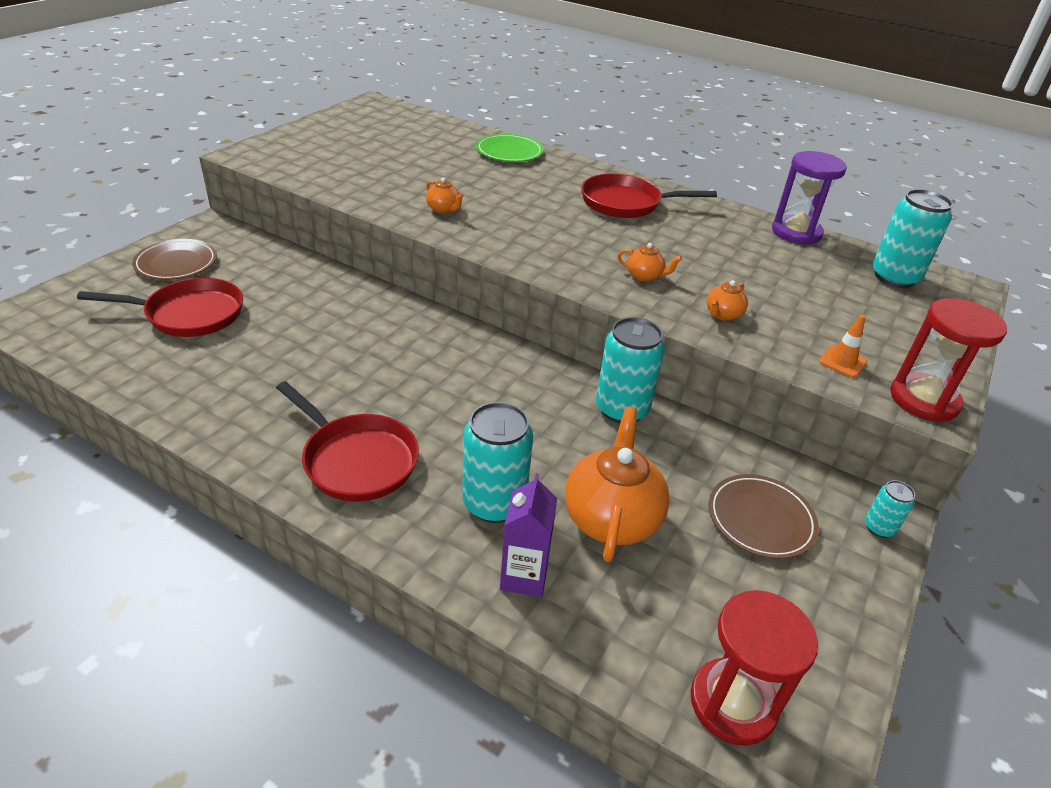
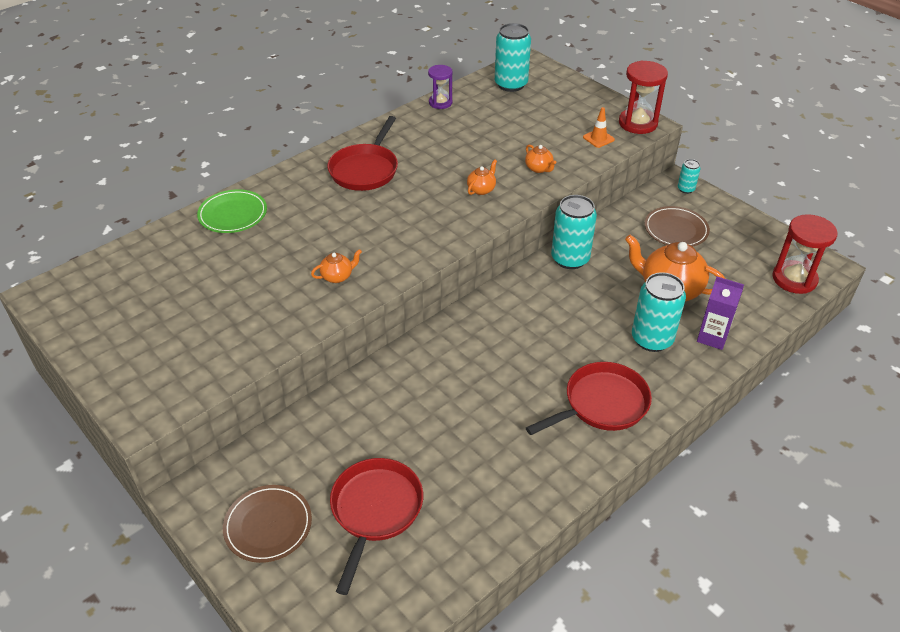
camera: 70 degrees left, 5 degrees up
(796, 232) = (440, 103): purple hourglass -> purple hourglass, size x0.63

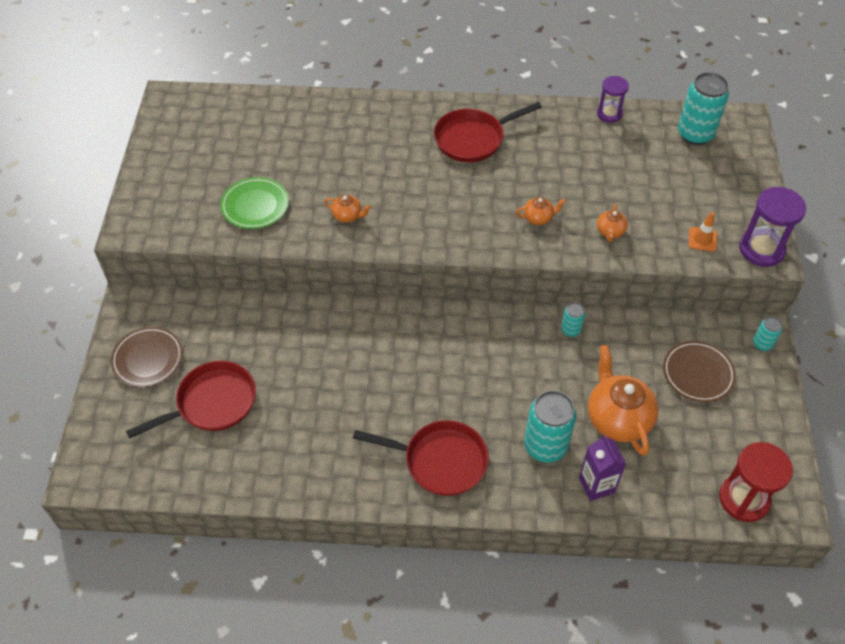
camera: 45 degrees right, 10 degrees up
(233, 214) = (340, 115): green plate -> green plate (255, 205)
(570, 259) = (571, 330): turquoise can -> turquoise can, size x0.50
(638, 123) = (761, 249): red hourglass -> purple hourglass

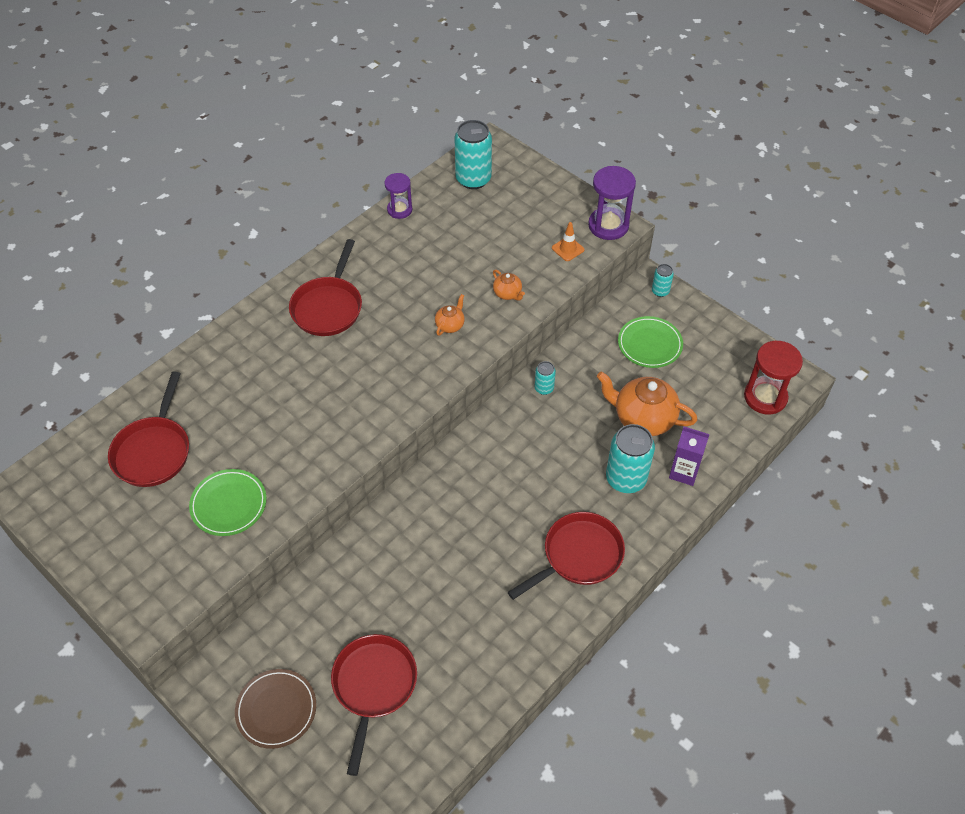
camera: 50 degrees left, 0 degrees up
(258, 138) = (154, 451): none -> red pan
(348, 216) = (314, 445): orange teapot -> none
(698, 373) = (649, 344): brown plate -> green plate

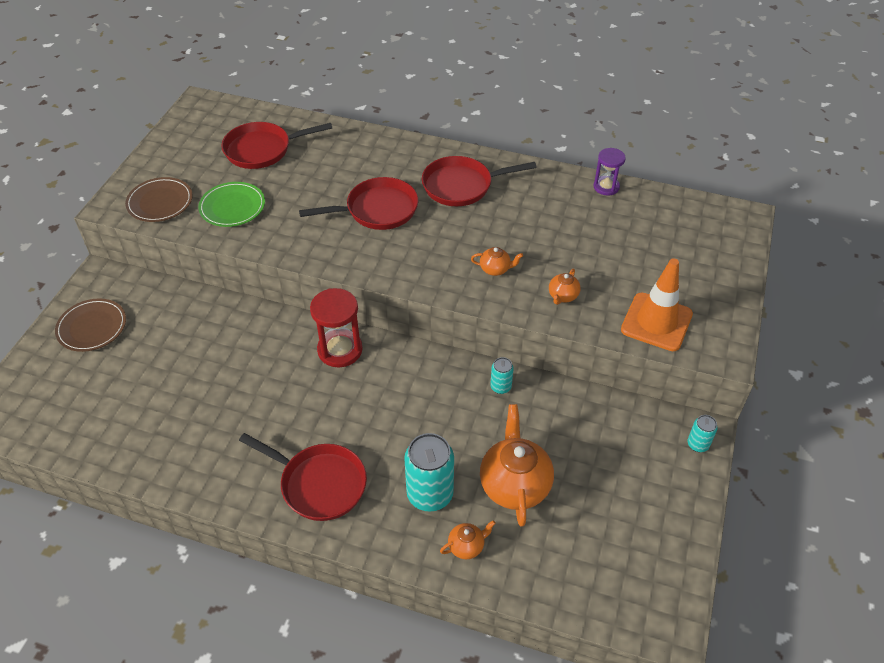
camera: 65 degrees right, 5 degrees down
(173, 572) = (160, 202): none -> brown plate
(373, 686) = (130, 380): red pan -> red pan (377, 210)
(473, 179) = (687, 221): turquoise can -> none
(568, 249) = (656, 322): orange traffic cone -> orange traffic cone, size x2.07
(608, 225) = (716, 344): purple hourglass -> none
(649, 344) = (617, 458): green plate -> none
(684, 472) = (467, 546): purple carton -> orange teapot
(765, 397) = (619, 600): red hourglass -> red hourglass (340, 350)

